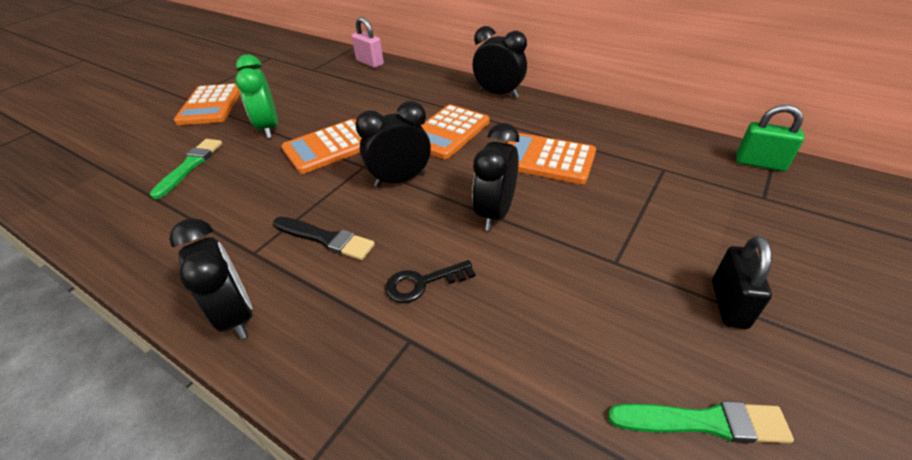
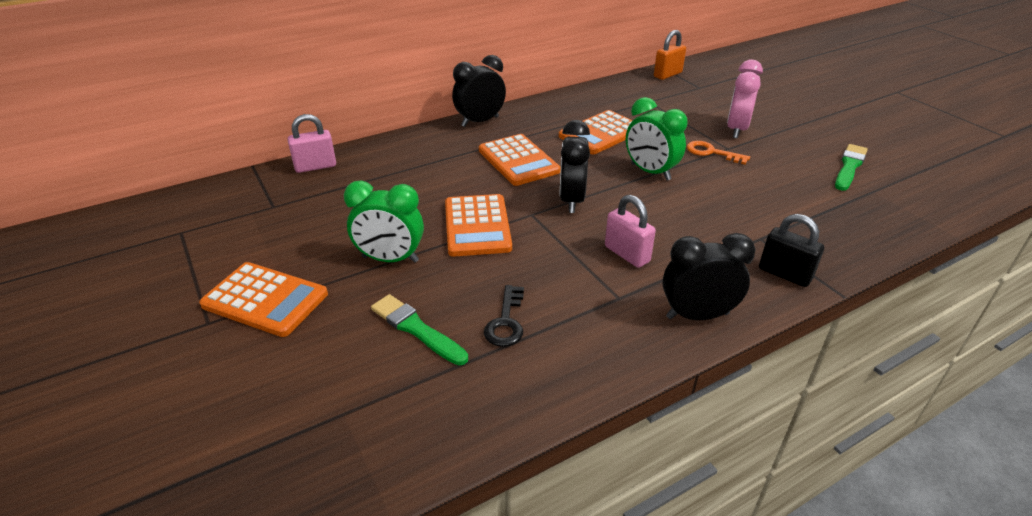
camera: 65 degrees left, 5 degrees down
(325, 239) = (627, 254): black brush -> pink padlock
(423, 283) = (708, 220): black key -> black key (506, 322)
(495, 213) = (650, 172): black clock -> green clock
(587, 250) = (711, 152): none -> orange key
(679, 259) = (736, 129): none -> pink clock
(729, 304) = (778, 131): black padlock -> black padlock (784, 274)
(760, 163) = (667, 75): green padlock -> orange padlock

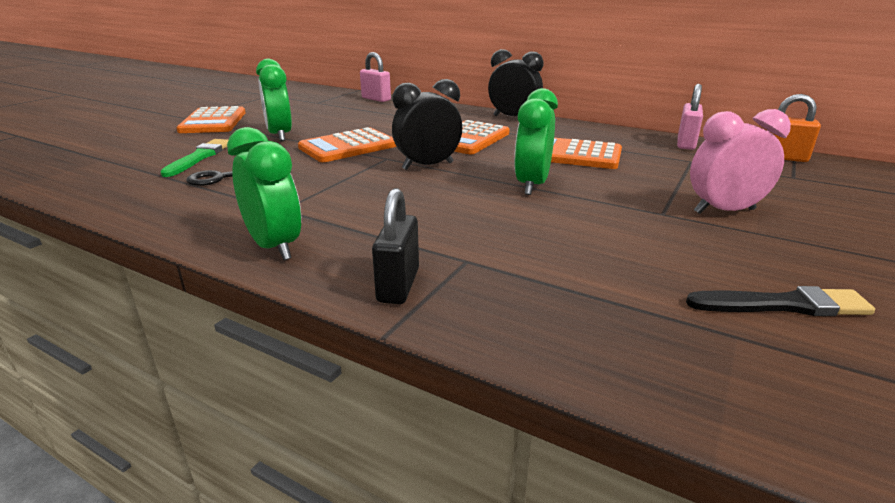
camera: 60 degrees right, 10 degrees down
(627, 254) = (358, 200): pink padlock -> pink padlock (686, 144)
(697, 315) = (274, 247): black clock -> green clock
(711, 152) = (632, 206): orange key -> none
(849, 167) = (782, 305): green brush -> black brush

